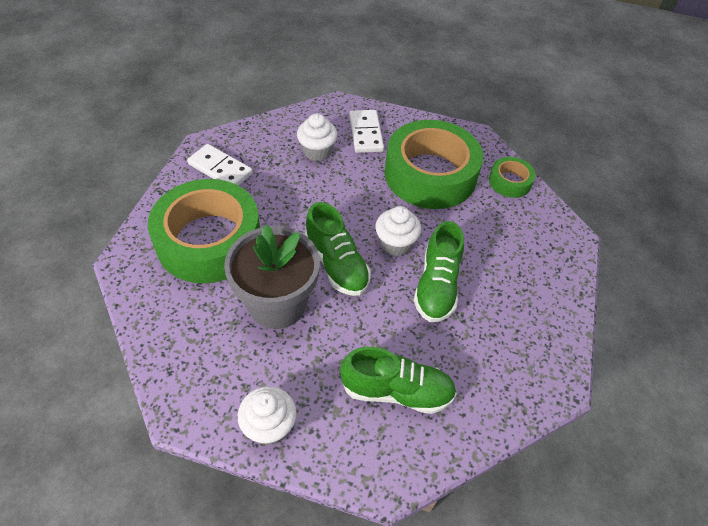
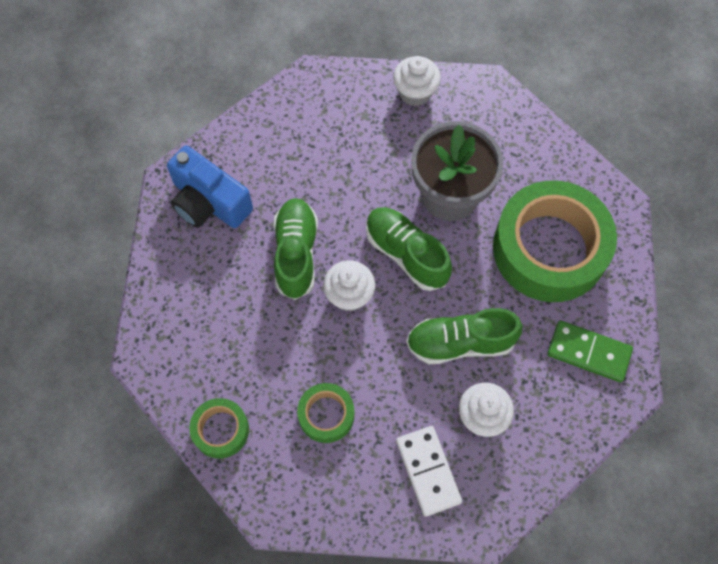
camera: 170 degrees right, 15 degrees up
(220, 169) = (588, 352): white domino -> green domino
(397, 391) = (317, 142): green shoe -> green shoe (460, 343)
(430, 174) = (326, 415): green tape -> green tape, size x0.46
(519, 352) = (209, 202): none -> blue camera

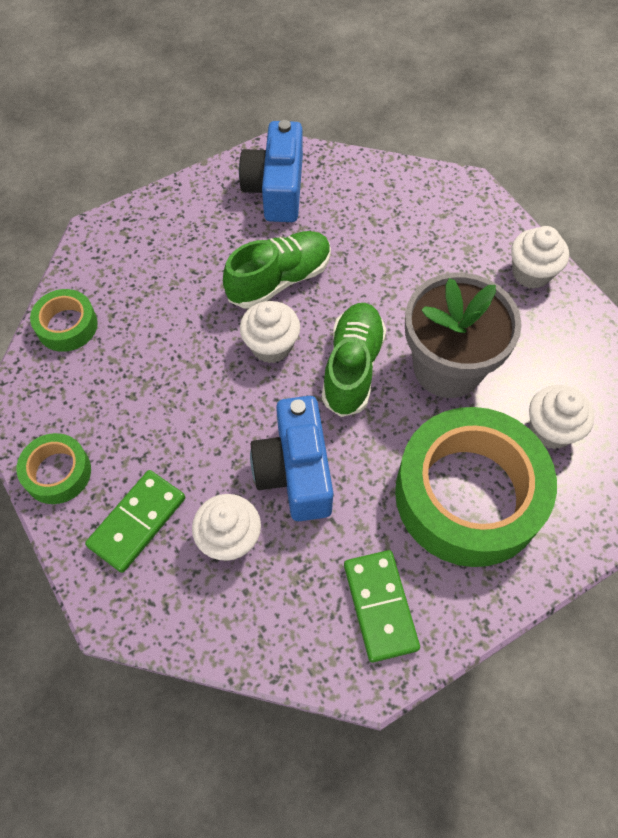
camera: 55 degrees right, 5 degrees down
(326, 415) = (137, 399): green tape -> green tape (57, 473)
(428, 471) = (137, 522): white domino -> green domino
(460, 343) = (295, 471): green shoe -> blue camera
(538, 169) = (551, 430): none -> white cupcake

